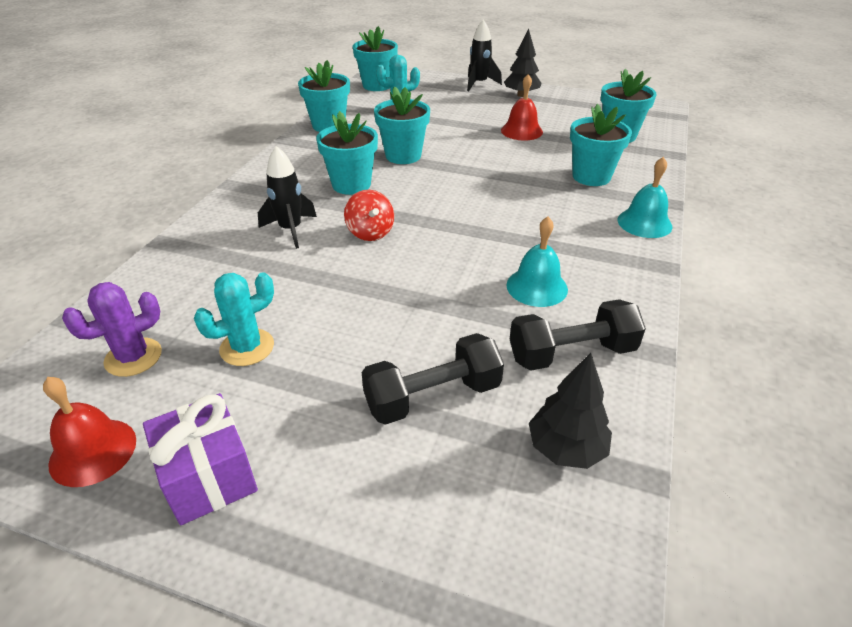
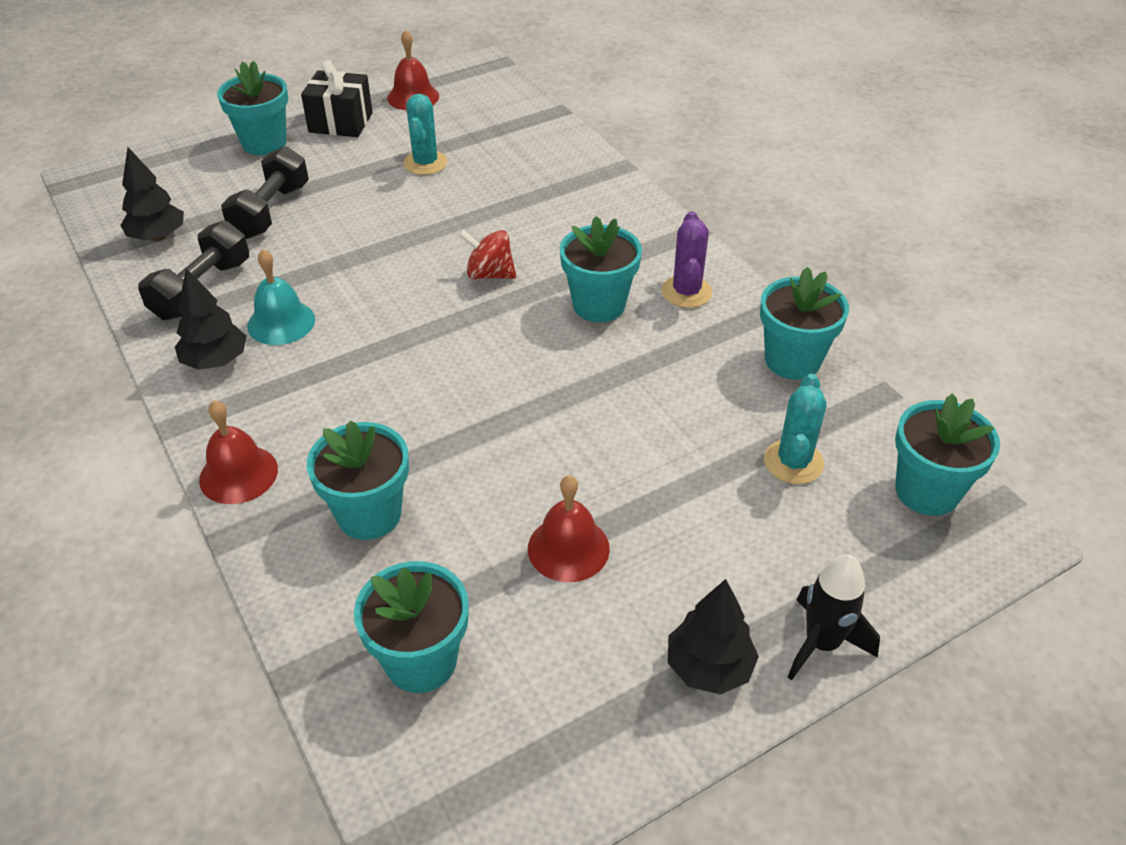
camera: 130 degrees right, 5 degrees up
(133, 357) = (478, 123): purple cactus -> purple cactus (686, 292)
(209, 476) = (341, 122): purple gift -> black gift
(290, 230) = (554, 233): black rocket -> none
(403, 156) = (625, 379): turquoise flower pot -> turquoise flower pot (264, 143)
(607, 289) = (216, 361): none -> black tree
(644, 223) = (238, 474): turquoise bell -> red bell

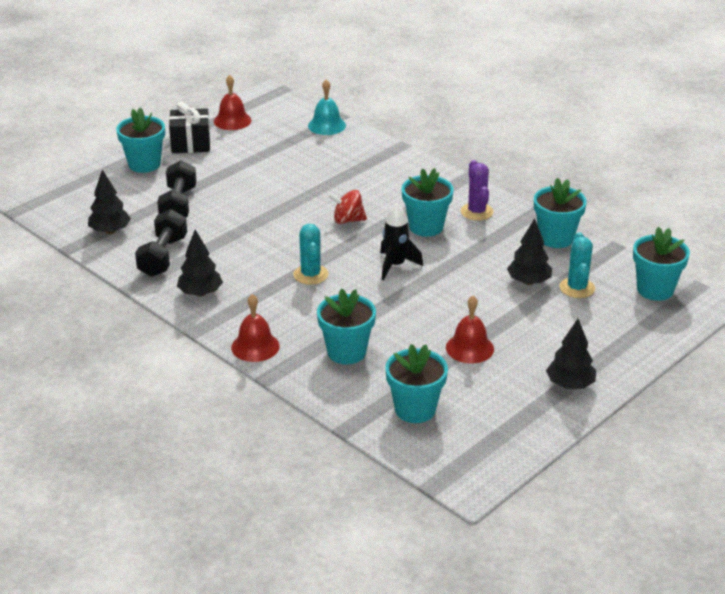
camera: 15 degrees left, 10 degrees down
(281, 322) = (228, 266): turquoise bell -> turquoise bell (326, 125)
(425, 163) = (266, 161): turquoise cactus -> turquoise cactus (310, 275)
(718, 434) = (528, 282): none -> black tree
(821, 643) = (624, 365): black rocket -> black rocket (395, 265)

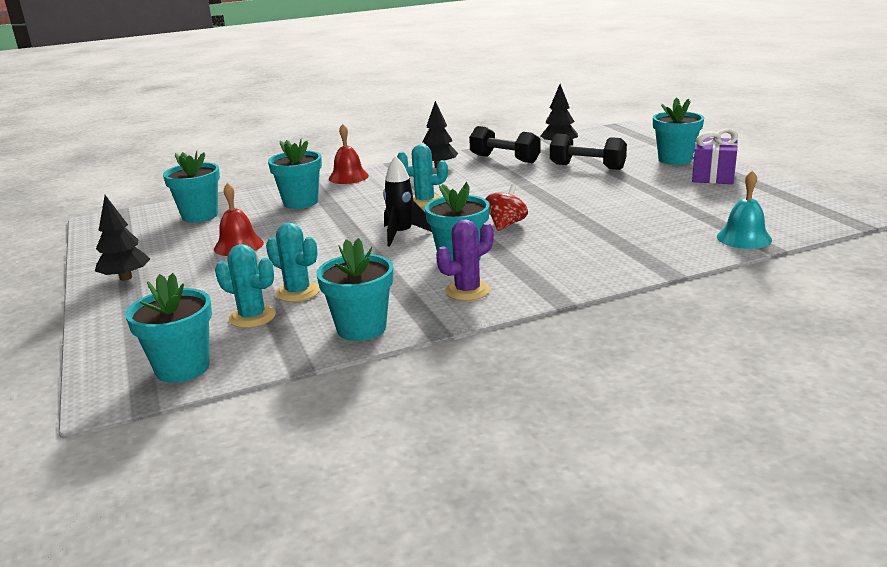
camera: 115 degrees right, 10 degrees down
(191, 144) = (713, 176): black gift -> purple gift
(232, 120) = (767, 195): red bell -> none
(476, 212) = (467, 291): purple cactus -> purple cactus turned 45 degrees counterclockwise
(528, 282) = (298, 292): black tree -> turquoise cactus

